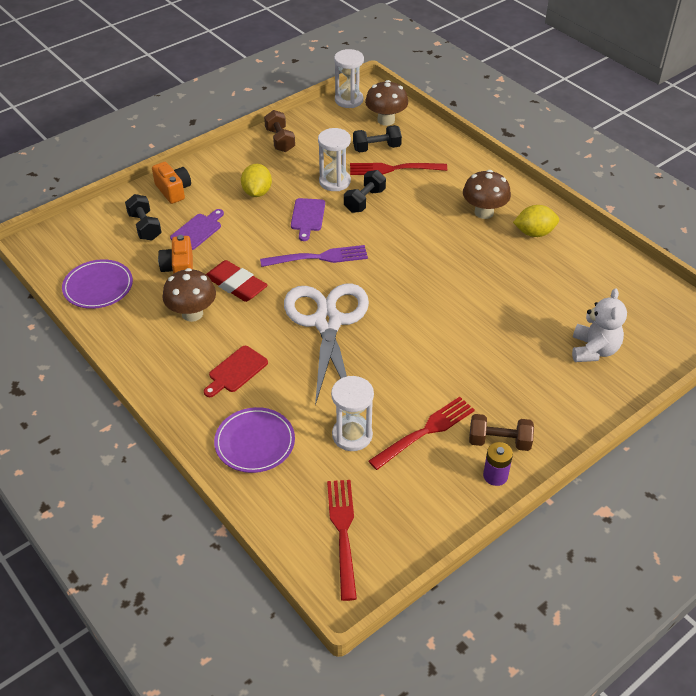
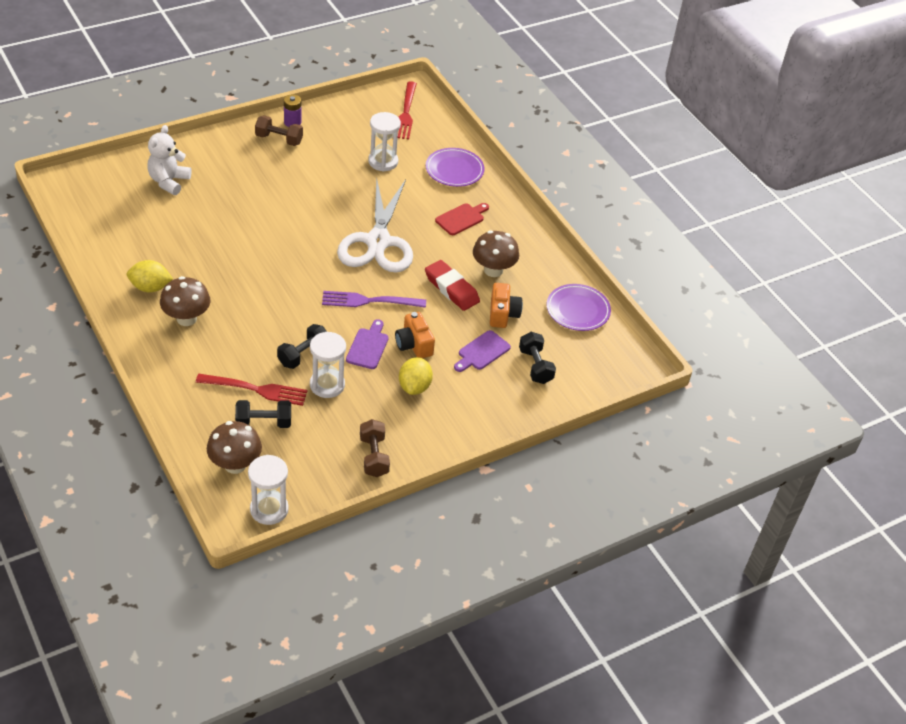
camera: 175 degrees left, 0 degrees up
(173, 190) = (504, 406): orange camera -> orange camera (414, 345)
(425, 431) = (329, 154): red fork -> none

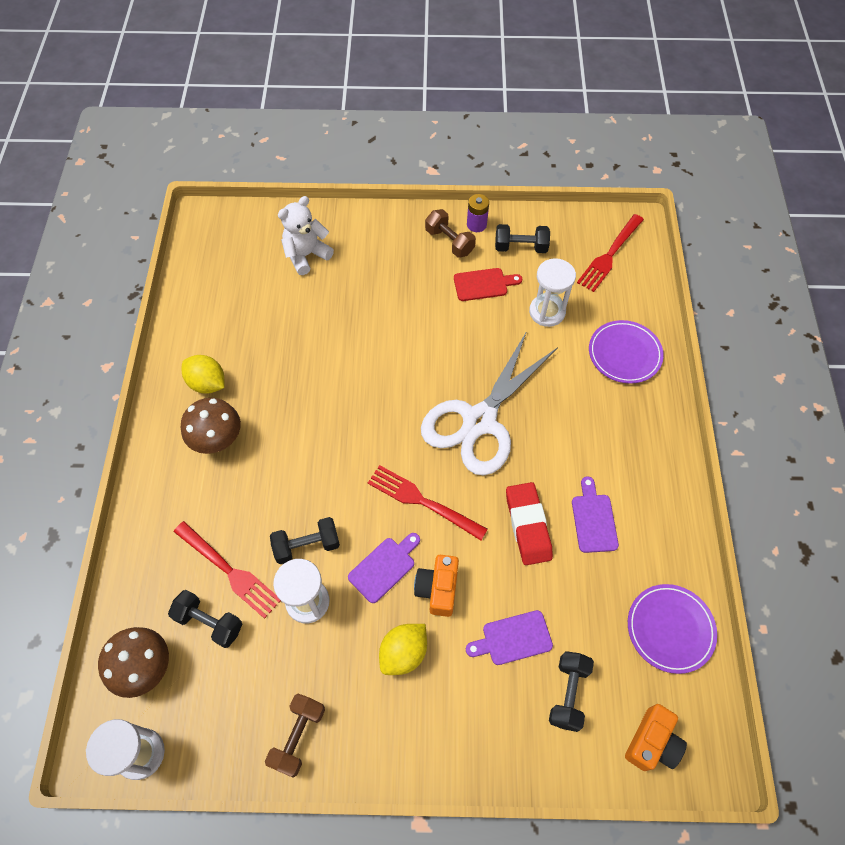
camera: 35 degrees right, 15 degrees up
(336, 127) = (520, 247): none -> black dumbbell
(369, 301) = (422, 501): purple fork -> red fork
(461, 218) = (595, 427): red cutting board -> red cutting board (483, 284)
(493, 270) = (593, 519): brown mushroom -> purple cutting board
(503, 314) = (570, 592): orange camera -> orange camera (652, 742)

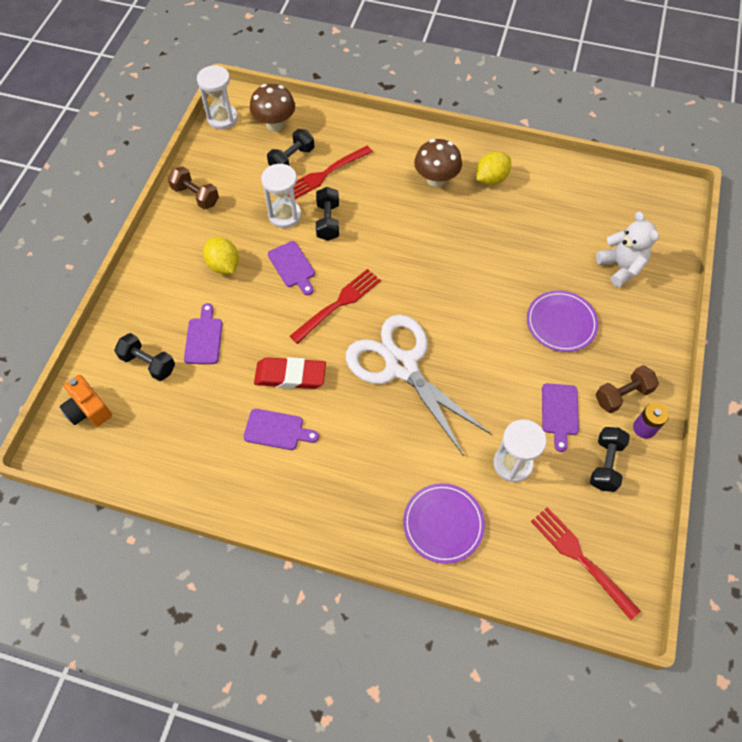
camera: 105 degrees right, 0 degrees up
(438, 589) = (262, 297): orange camera -> none
(483, 284) = (559, 412): red cutting board -> purple cutting board
(670, 629) = (162, 456): purple plate -> purple plate (561, 323)

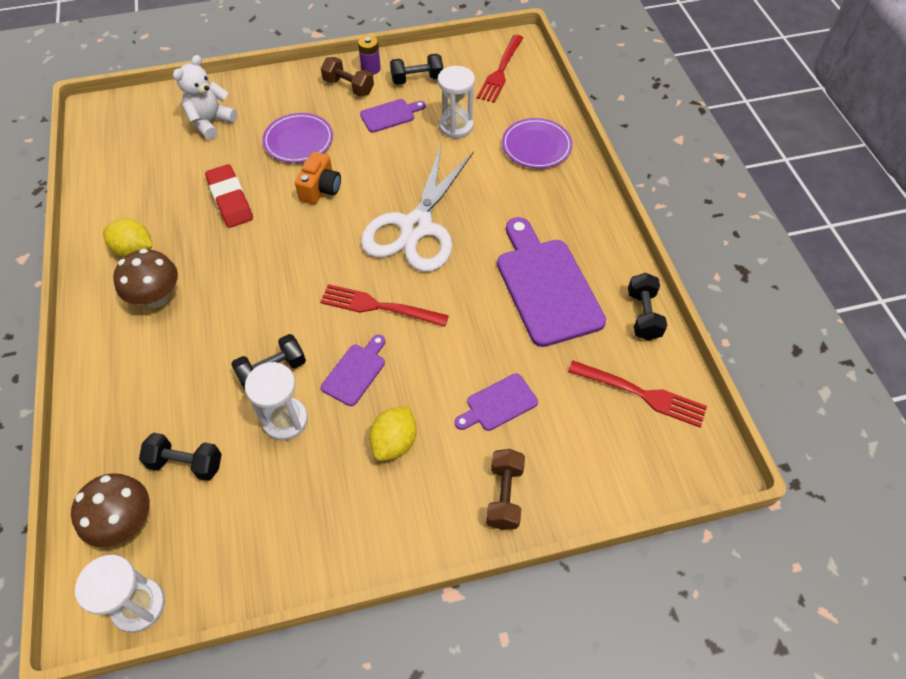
camera: 120 degrees left, 5 degrees down
(88, 409) = (654, 460): orange camera -> orange camera (320, 189)
(148, 363) = (564, 438): black dumbbell -> black dumbbell (643, 315)
(196, 196) = (305, 545): brown dumbbell -> brown dumbbell (504, 495)
(277, 430) = (546, 286): purple cutting board -> purple cutting board, size x2.01
(290, 376) = (486, 304): red eraser -> red eraser (230, 200)
(325, 174) = (196, 411): red fork -> red fork (641, 394)

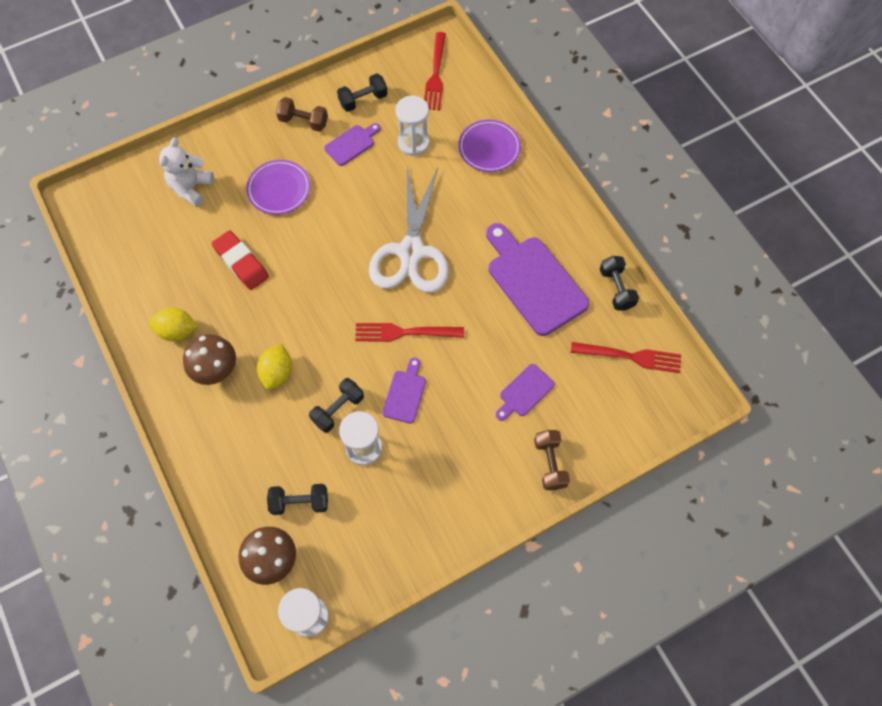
camera: 15 degrees left, 10 degrees up
(320, 189) = (316, 233): orange camera -> none
(370, 68) = (317, 97): purple battery -> none
(394, 442) = (455, 444): yellow lemon -> yellow lemon (277, 373)

